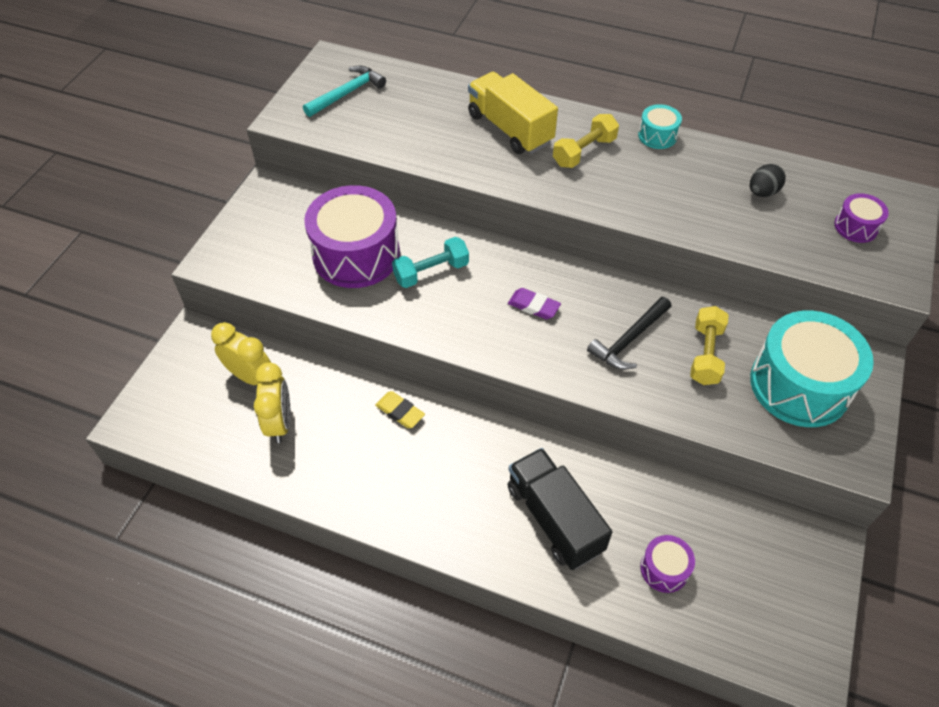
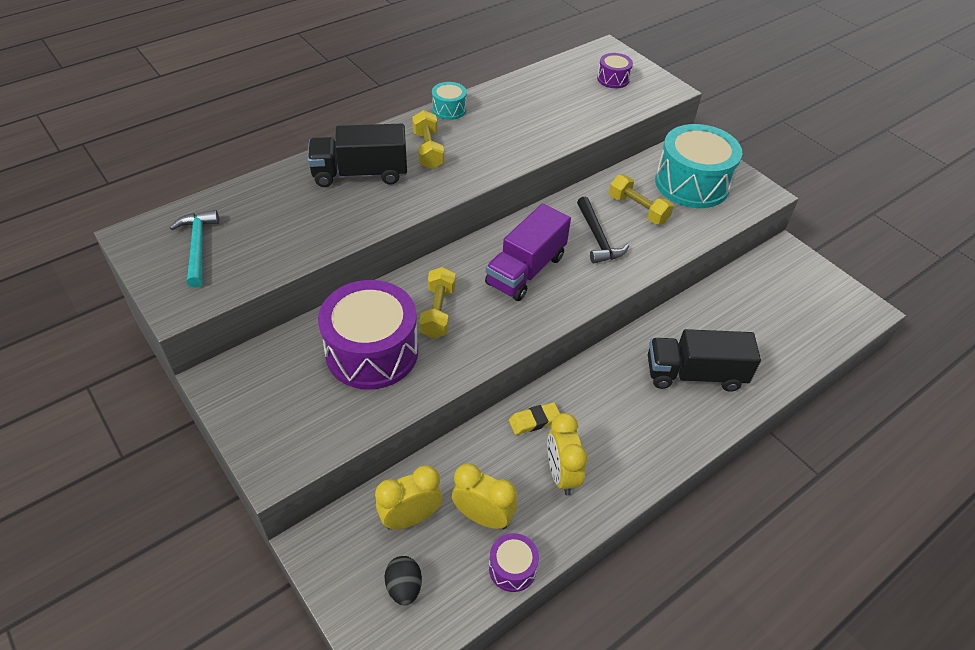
camera: 60 degrees left, 5 degrees down
(357, 459) = (561, 474): none -> yellow clock
(431, 272) = (438, 312): turquoise dumbbell -> yellow dumbbell
(510, 129) = (360, 174): yellow truck -> black truck
(533, 306) = (526, 270): purple eraser -> purple truck
(664, 569) = (766, 337): purple drum -> purple drum (512, 568)
(762, 192) = (549, 96): black egg -> black egg (404, 587)

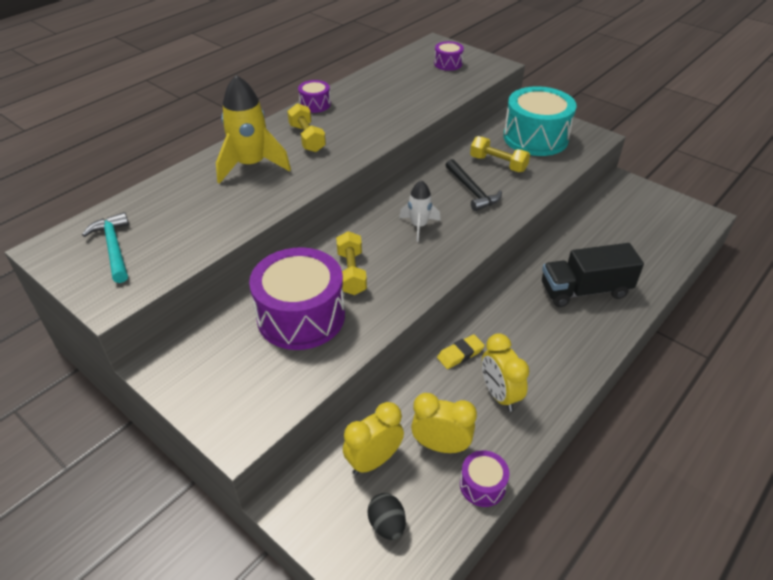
camera: 10 degrees left, 5 degrees down
(360, 174) = (251, 165): black truck -> yellow rocket
(449, 109) = (315, 104): turquoise drum -> purple drum
(526, 270) = (419, 226): purple truck -> white rocket

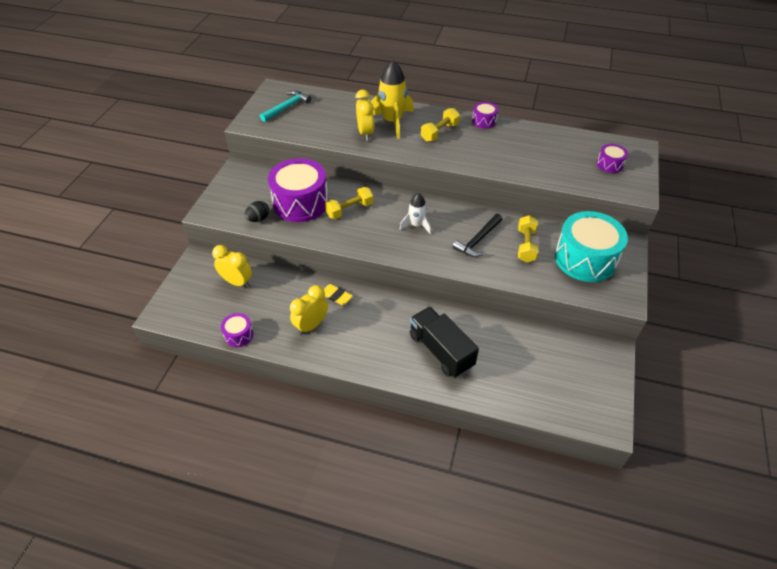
camera: 65 degrees right, 5 degrees up
(387, 524) = (199, 301): black egg -> black egg (258, 219)
(441, 445) = (259, 308): yellow clock -> yellow clock (365, 133)

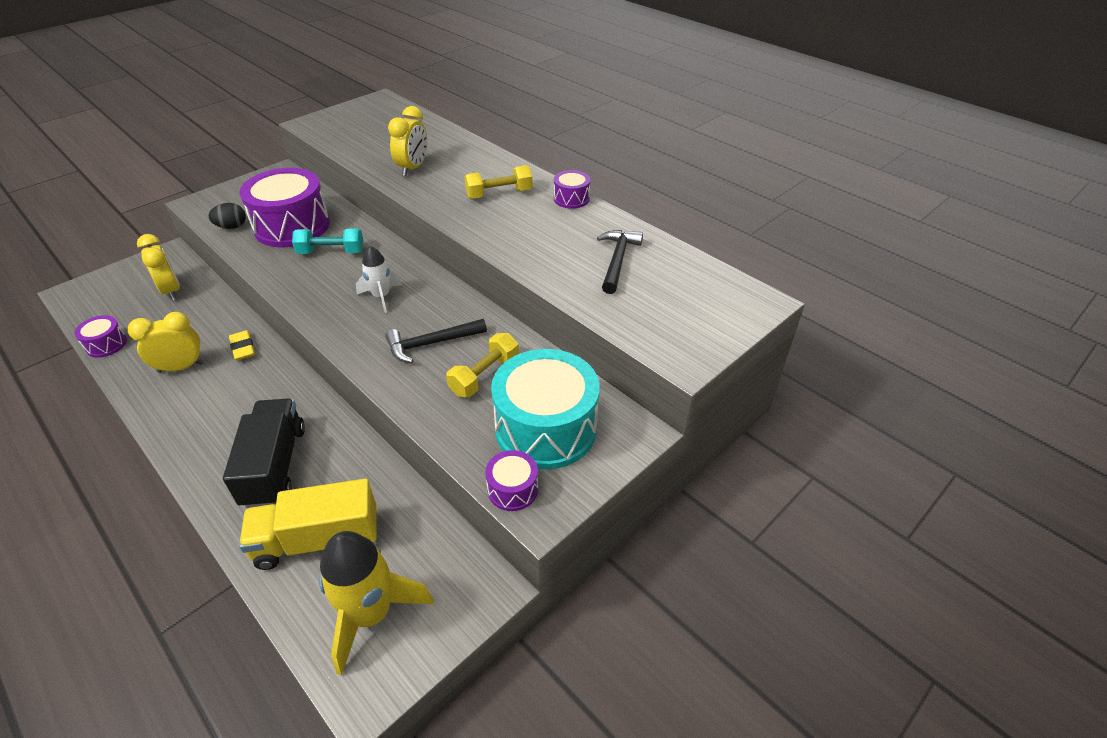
camera: 30 degrees right, 5 degrees down
(287, 107) = (367, 119): turquoise hammer -> none
(349, 210) = (331, 252): yellow dumbbell -> turquoise dumbbell
(392, 122) = (458, 166): yellow rocket -> yellow rocket (371, 614)
(509, 374) = (318, 540): none -> yellow truck
(550, 151) = (617, 260): none -> black hammer
(609, 164) = (685, 307): purple drum -> purple drum (512, 489)

